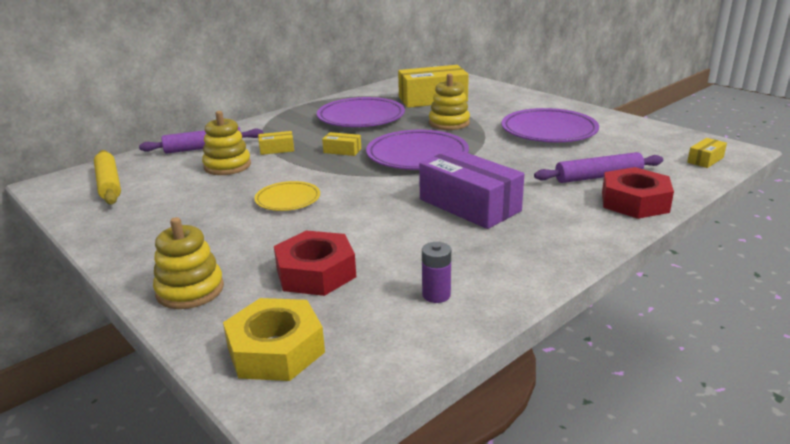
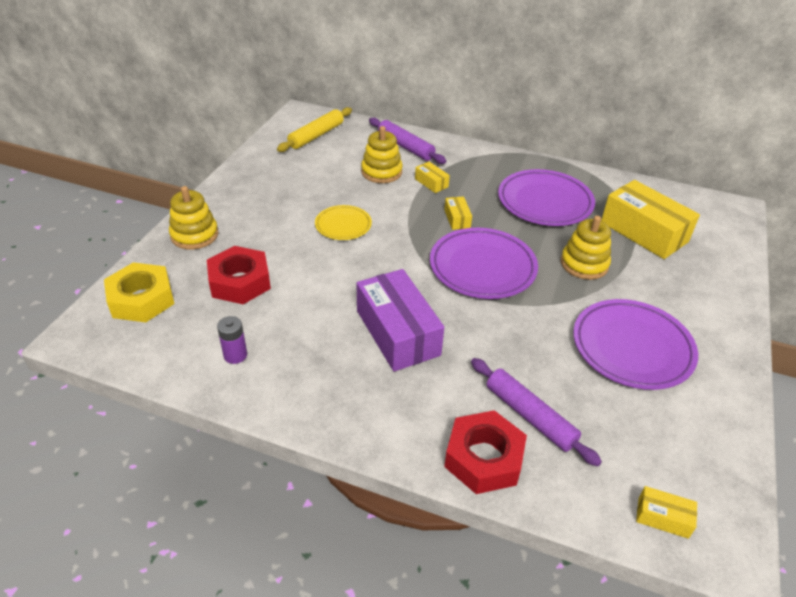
camera: 60 degrees right, 15 degrees up
(469, 205) = (397, 332): purple box -> purple box turned 45 degrees counterclockwise

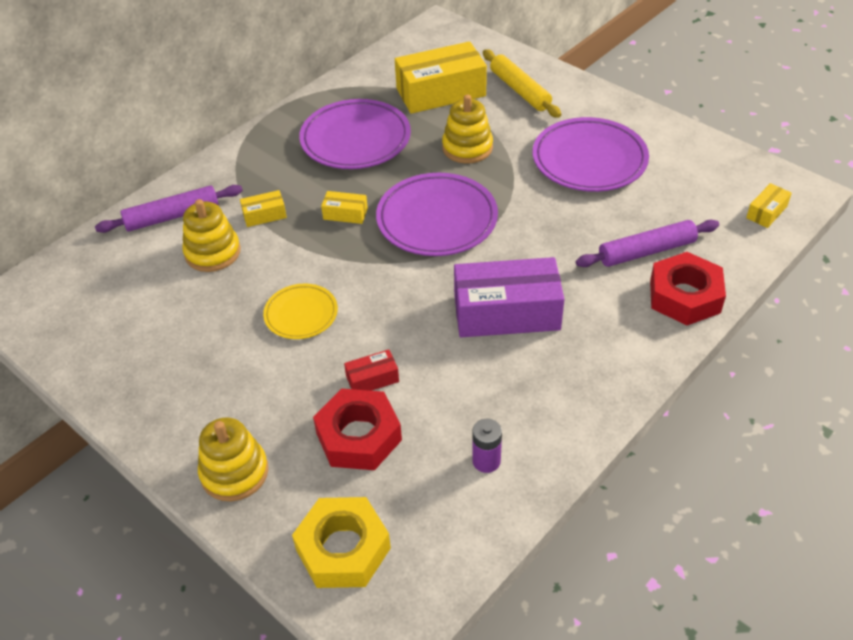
camera: 65 degrees left, 5 degrees up
(295, 275) = (372, 379): none -> red box
(316, 135) = (80, 296): yellow rolling pin -> yellow rolling pin (520, 90)

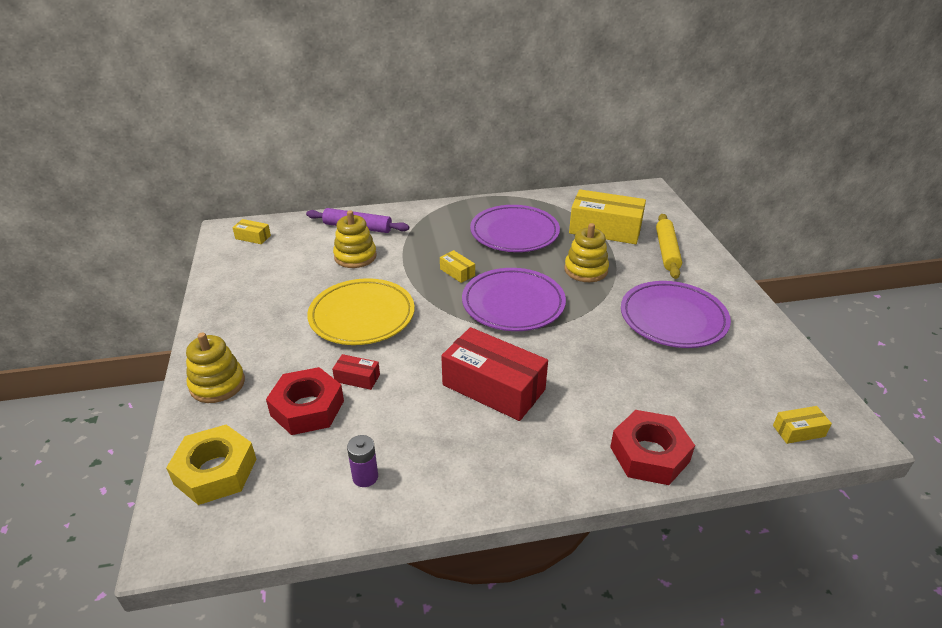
camera: 35 degrees right, 10 degrees down
(264, 215) = (408, 250): yellow box -> yellow box (253, 237)
(301, 314) = (362, 316): yellow plate -> yellow plate, size x1.78
(506, 312) = (493, 387): purple box -> red box
(646, 251) = (651, 404): purple rolling pin -> none

